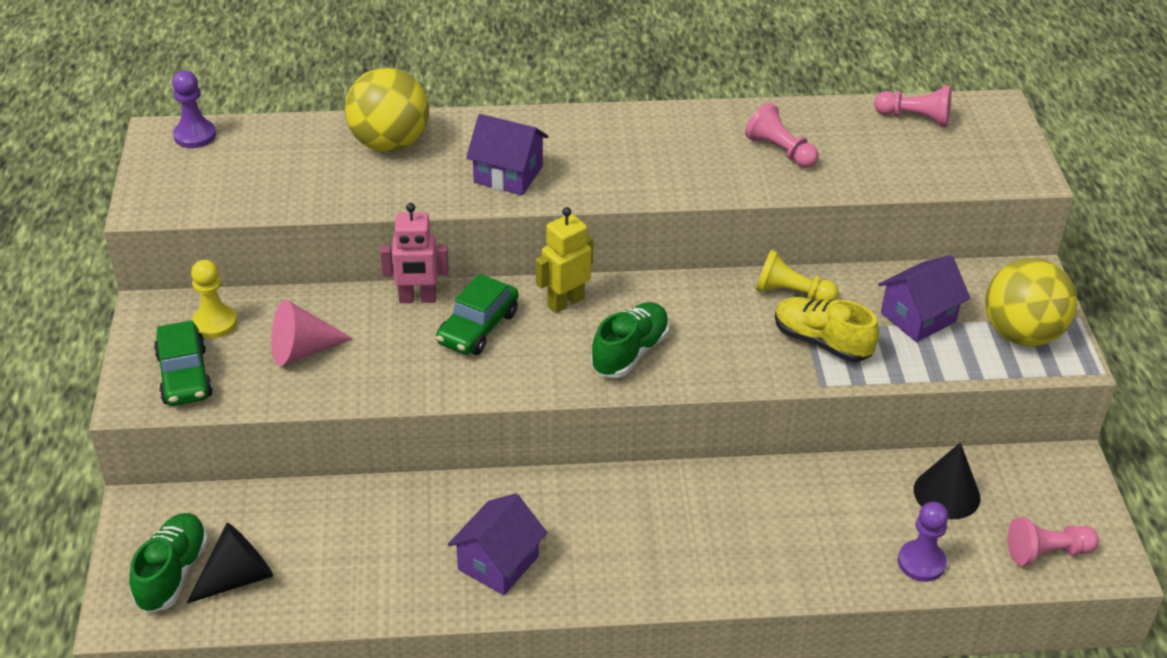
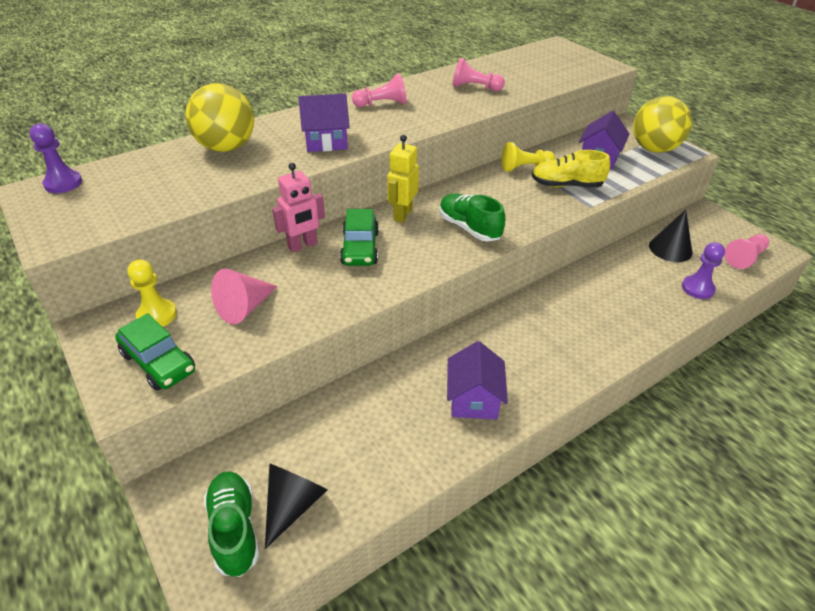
camera: 30 degrees left, 0 degrees up
(630, 353) = (469, 228): green shoe -> green shoe turned 45 degrees counterclockwise
(915, 118) = (525, 57): pink pawn -> pink pawn (382, 104)

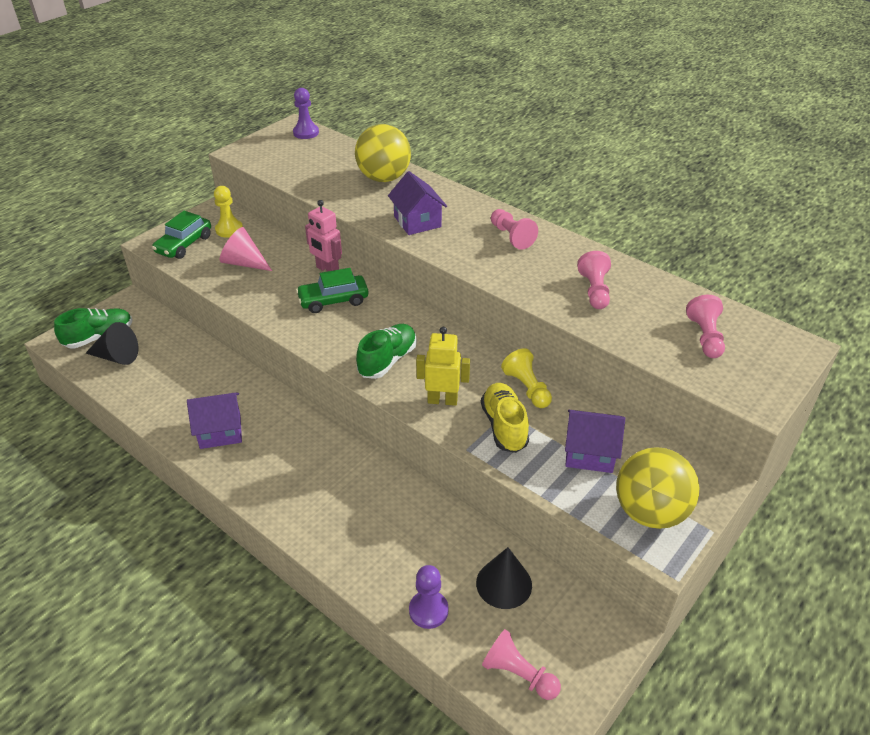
camera: 75 degrees right, 0 degrees up
(402, 214) = (394, 314): yellow robot -> yellow robot (442, 400)
(541, 65) = (705, 337): none -> pink pawn

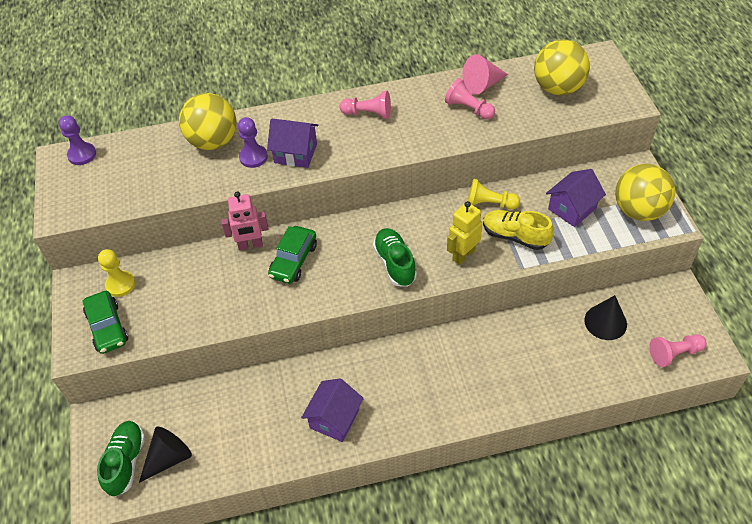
camera: 50 degrees left, 10 degrees up
(244, 263) = (182, 296): pink cone -> pink cone (482, 85)
(428, 610) = (599, 374): purple pawn -> purple pawn (253, 157)
(705, 337) = (558, 88): pink pawn -> yellow ball

